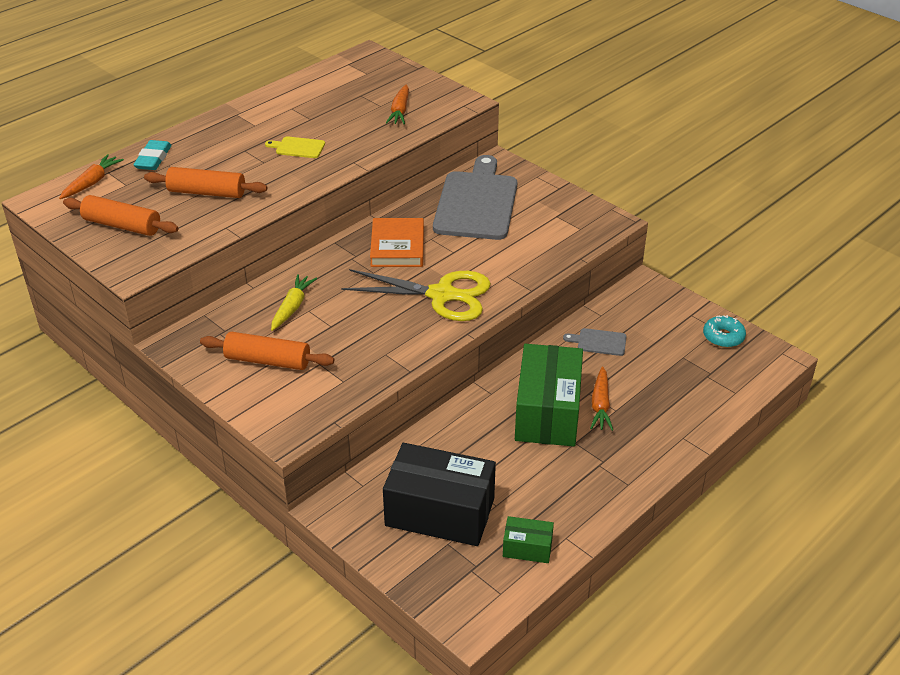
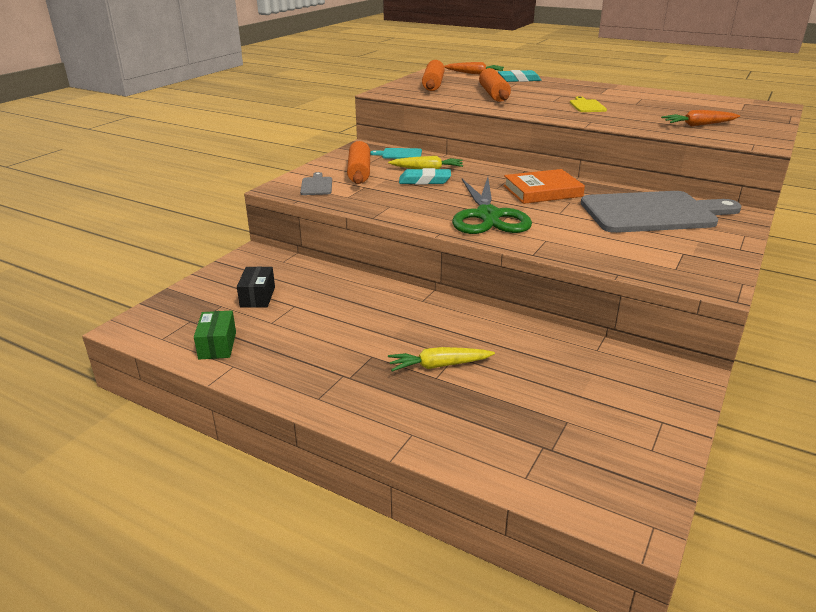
camera: 75 degrees right, 10 degrees down
(225, 318) = (399, 154): none -> turquoise cutting board
(326, 316) = (424, 181): none -> turquoise eraser
(440, 512) = (257, 297): black box -> black box, size x0.47
(442, 295) = (488, 216): yellow scissors -> green scissors
(547, 412) = (410, 334): green box -> none
(599, 342) = (546, 353): grey cutting board -> grey cutting board (316, 185)
(600, 405) = (439, 366): orange carrot -> yellow carrot
(723, 337) = (639, 456): turquoise donut -> none

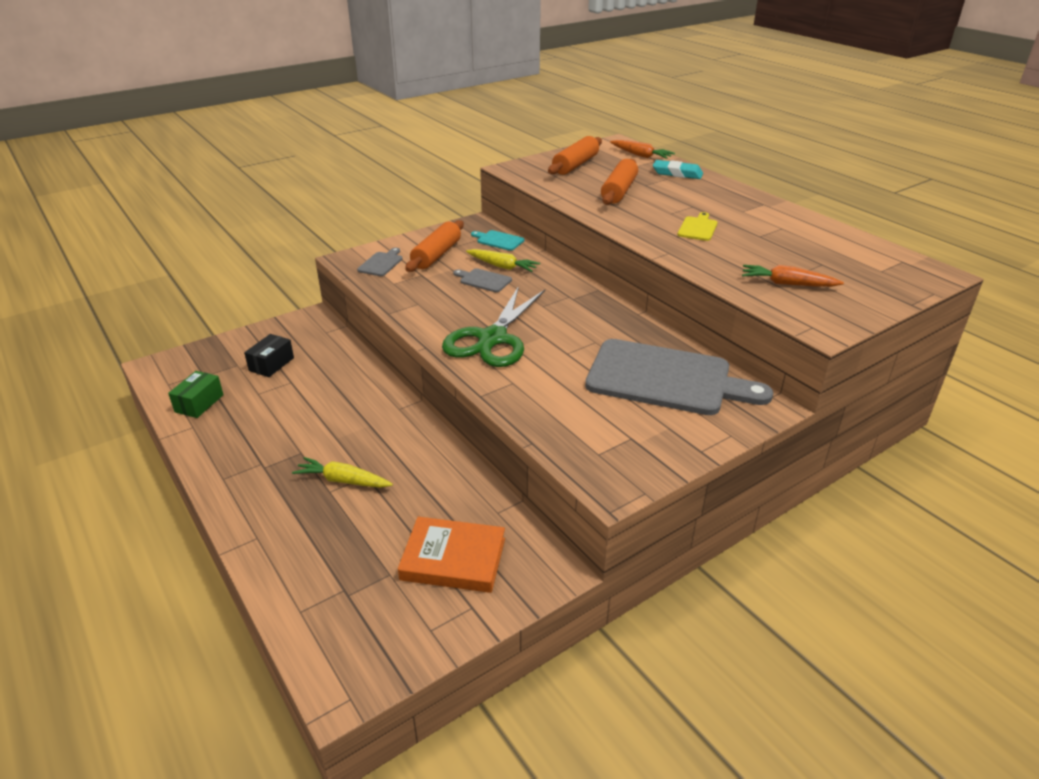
camera: 25 degrees right, 5 degrees up
(424, 181) = (483, 280): turquoise eraser -> grey cutting board
(542, 191) = (583, 321): orange book -> orange book (453, 559)

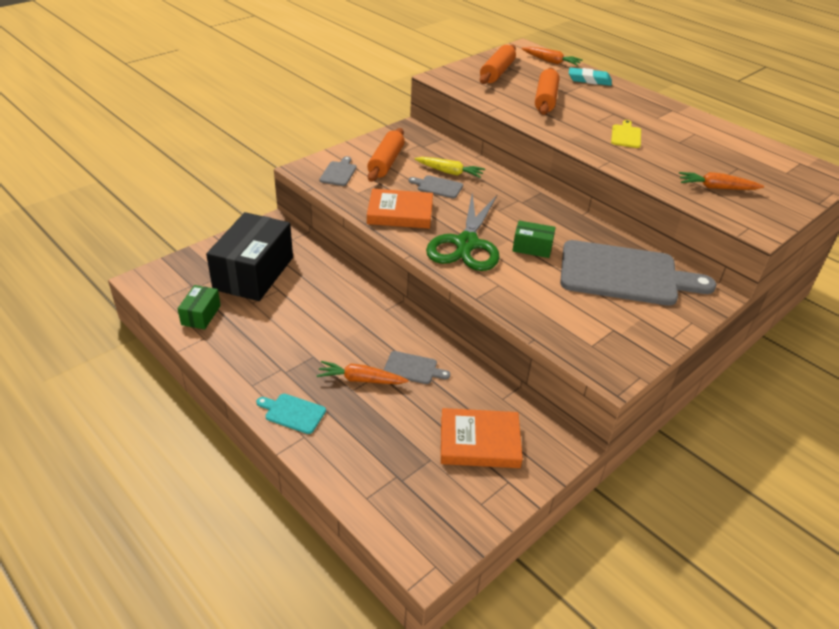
camera: 10 degrees left, 5 degrees up
(271, 364) = (254, 273): black box -> black box, size x2.14
(343, 480) = (361, 379): yellow carrot -> orange carrot
(406, 472) = (413, 368): none -> grey cutting board
(431, 305) = (400, 213): none -> orange book
(498, 240) = (437, 146): turquoise cutting board -> turquoise cutting board (293, 413)
(566, 346) = (532, 247): none -> green box

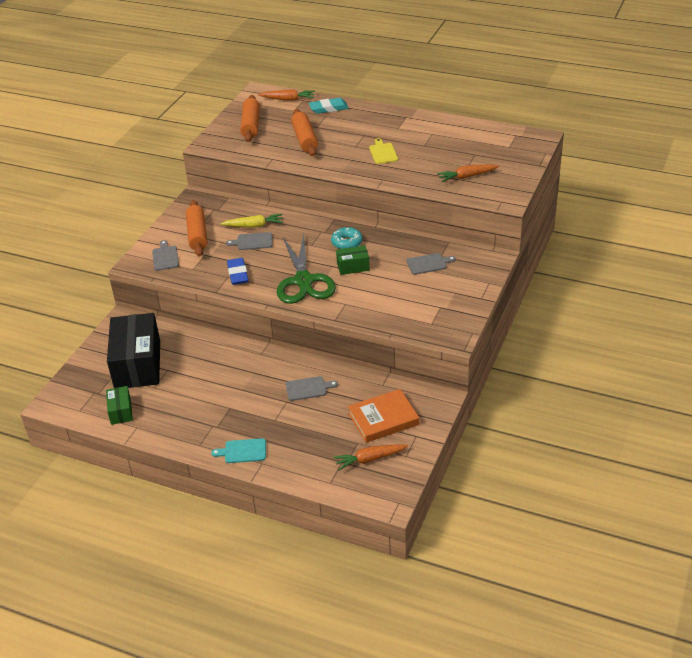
camera: 20 degrees left, 0 degrees up
(361, 379) = (276, 410): orange carrot -> orange carrot (370, 459)
(400, 213) = (238, 274): orange book -> blue eraser
(540, 220) = (347, 243): none -> turquoise donut
(624, 274) = (428, 264): grey cutting board -> grey cutting board, size x0.41

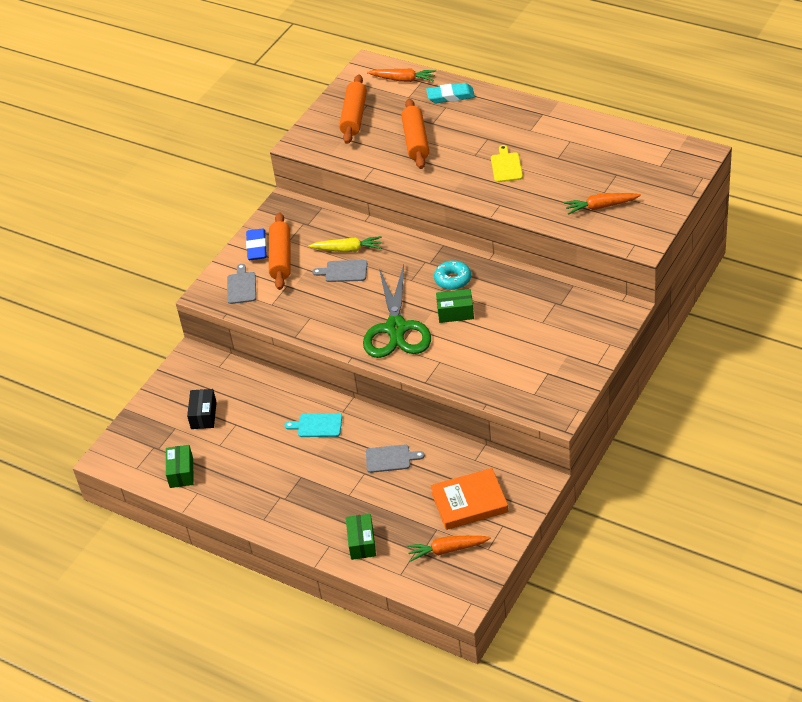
camera: 10 degrees right, 5 degrees up
(137, 364) = (203, 415): black box -> black box, size x0.47
(238, 274) = (322, 314): blue eraser -> blue eraser (256, 247)
(243, 451) = (310, 530): turquoise cutting board -> turquoise cutting board (317, 425)
(291, 458) = (362, 543): none -> green box
(428, 264) = (543, 314): grey cutting board -> none

